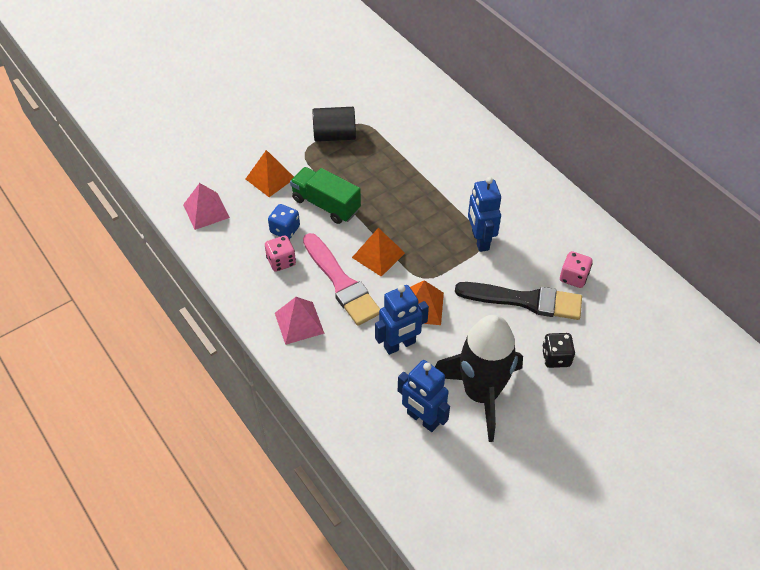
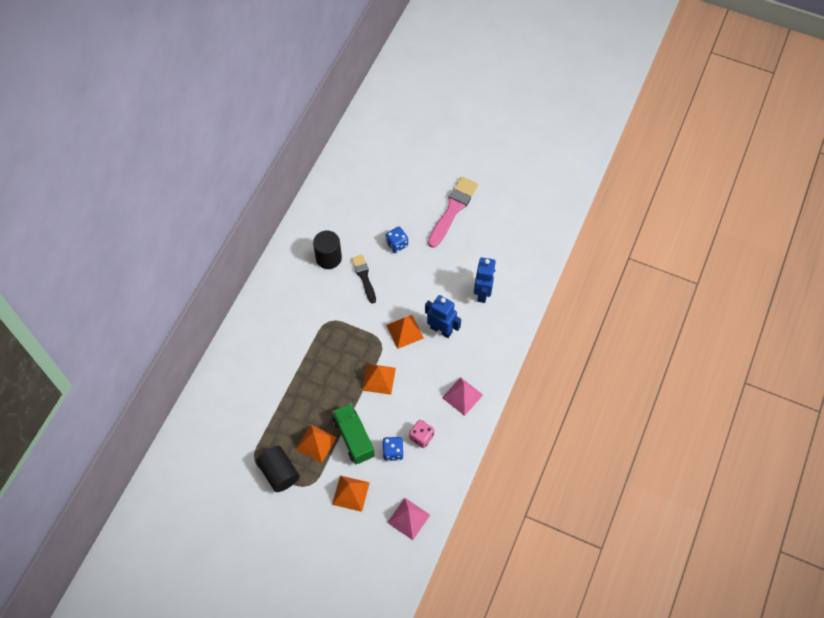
camera: 120 degrees left, 10 degrees up
(326, 205) = (353, 438): green truck -> green truck turned 150 degrees clockwise
(341, 283) = (415, 389): pink brush -> pink brush (453, 210)
(344, 174) = (316, 443): none -> orange pyramid
(480, 240) = (329, 323): blue robot -> none
(481, 394) = (446, 271): black rocket -> none
(525, 300) = (364, 277): black brush -> black brush, size x0.62
(556, 357) = (397, 244): black dice -> blue dice
(573, 277) = (328, 258): pink dice -> black cylinder

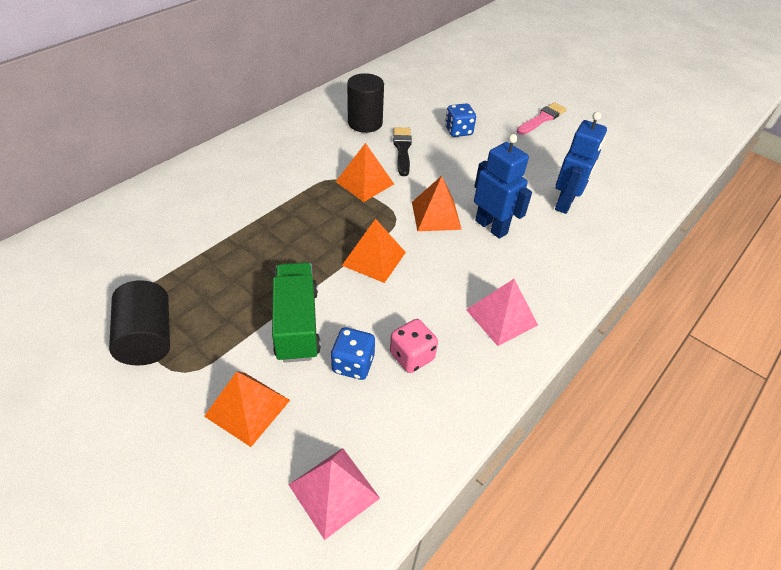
camera: 15 degrees right, 15 degrees down
(316, 443) = (233, 313): orange pyramid -> orange pyramid (365, 183)
(453, 210) = (542, 119): pink brush -> pink brush, size x0.62

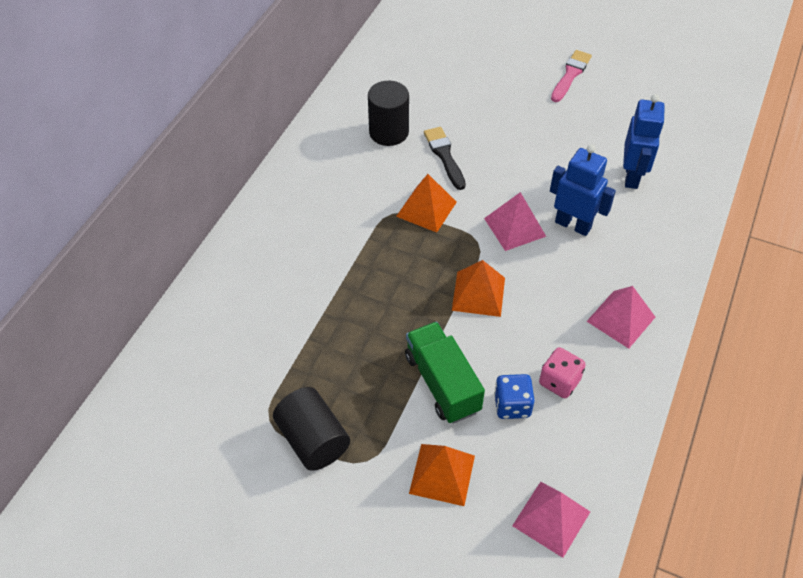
camera: 15 degrees left, 5 degrees up
(436, 215) = (515, 227): orange pyramid -> pink pyramid
(458, 131) = (491, 115): blue dice -> none

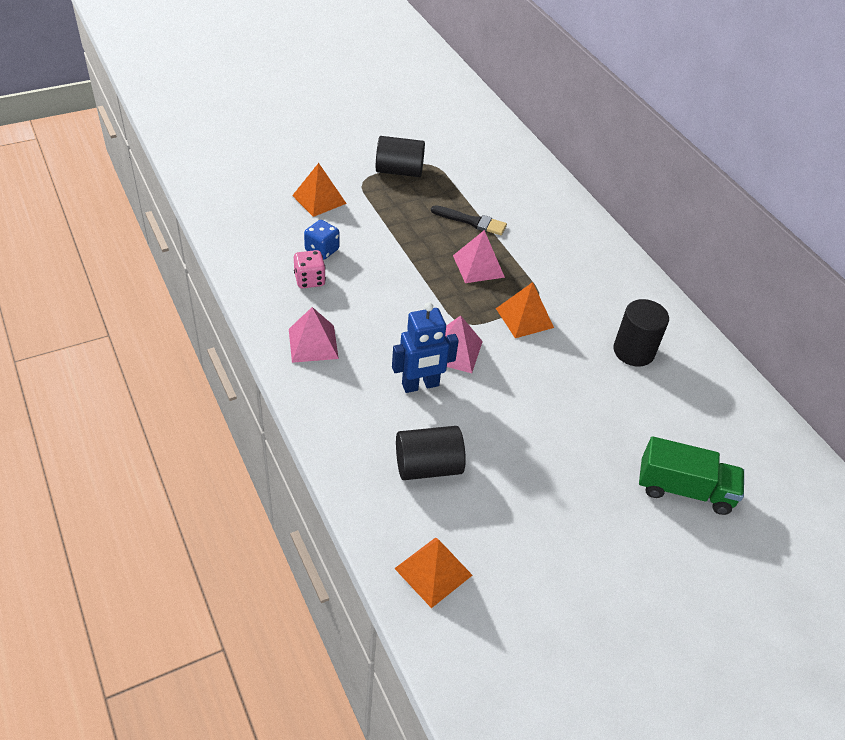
camera: 125 degrees right, 5 degrees down
(442, 383) = (373, 234): green truck -> green truck (684, 489)
(444, 156) = (573, 365): black brush -> black brush (472, 221)
(478, 293) = (418, 292): orange pyramid -> orange pyramid (433, 572)
(551, 518) = (242, 218): pink pyramid -> pink pyramid (478, 266)
(570, 75) = (605, 536): pink brush -> none
(632, 176) = (428, 466): blue robot -> black cylinder

